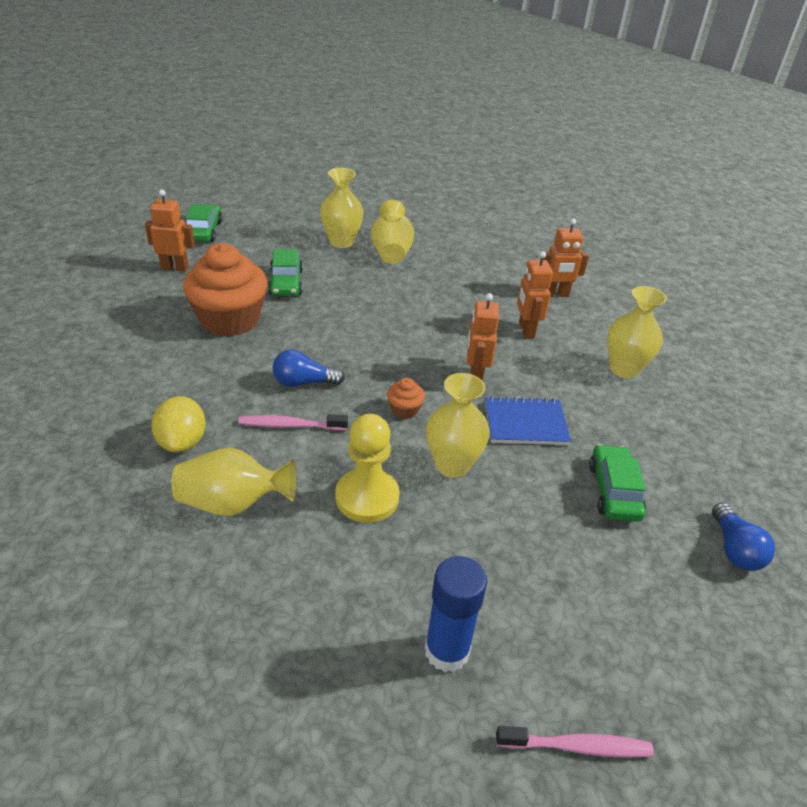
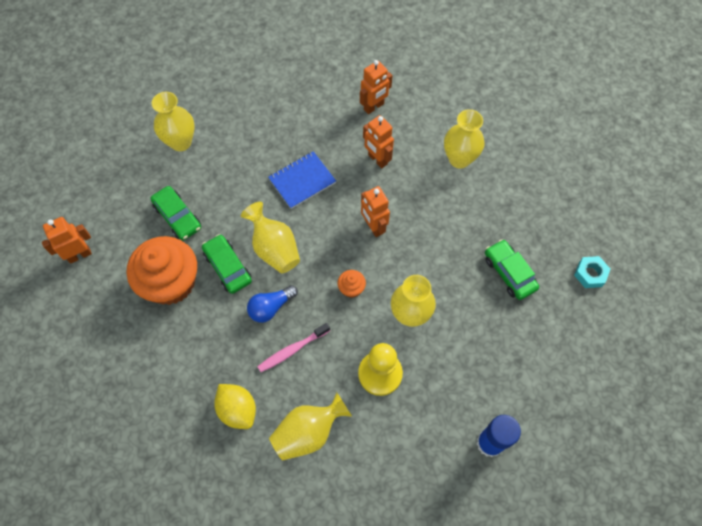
camera: 30 degrees left, 25 degrees up
(204, 231) = (62, 197): green car -> green car (228, 267)
(391, 252) = (227, 131): yellow vase -> yellow vase (274, 249)
(525, 423) = (429, 250): blue notebook -> blue notebook (302, 181)
(577, 746) = (578, 451): pink toothbrush -> none
(734, 549) = (590, 274): blue light bulb -> turquoise nut

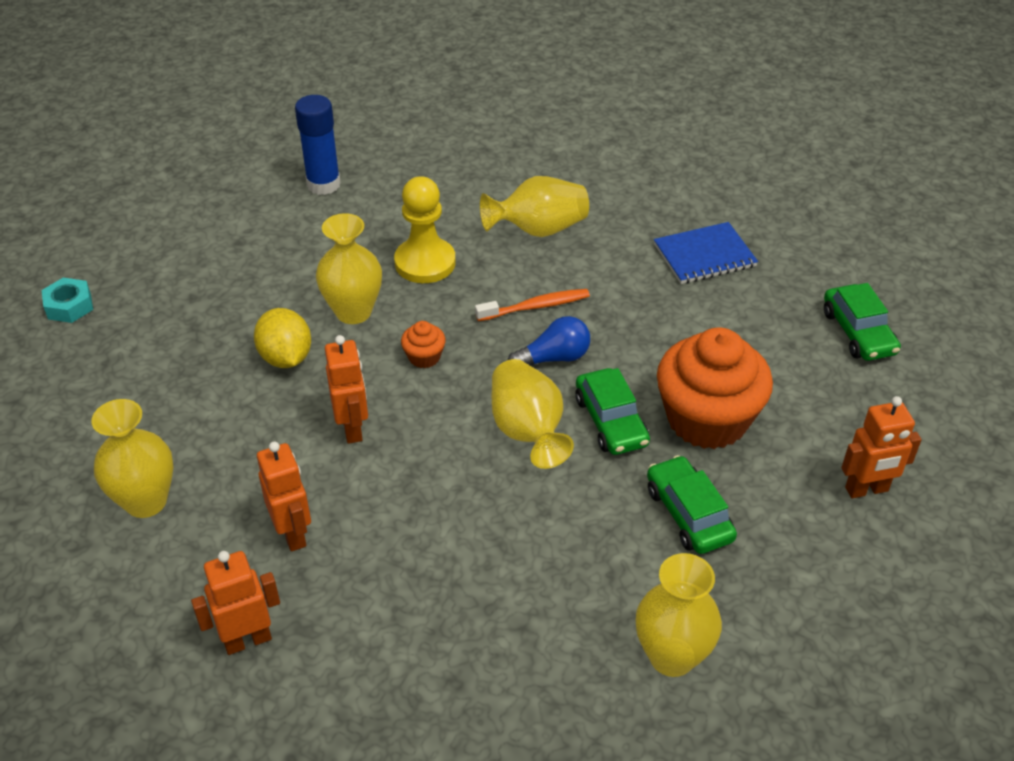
camera: 165 degrees left, 20 degrees down
(238, 410) = (625, 264): yellow lemon -> yellow lemon (286, 357)
(292, 350) = (535, 307): pink toothbrush -> orange toothbrush
(302, 181) = (447, 526): blue notebook -> blue notebook (704, 256)
(509, 273) = (182, 329): green car -> green car (858, 332)

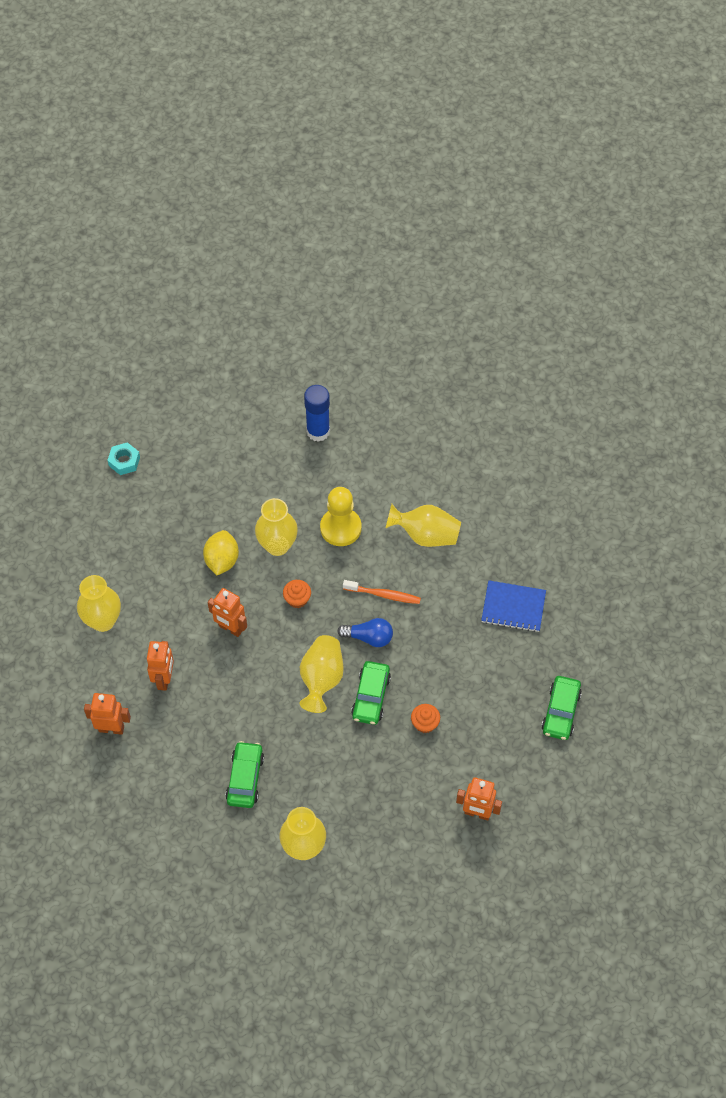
camera: 30 degrees right, 15 degrees up
(352, 428) = (230, 628): orange robot -> orange robot turned 105 degrees clockwise
(688, 514) = (370, 776): green car -> green car (245, 778)
(707, 419) = (425, 723): orange cupcake -> orange cupcake, size x0.42

